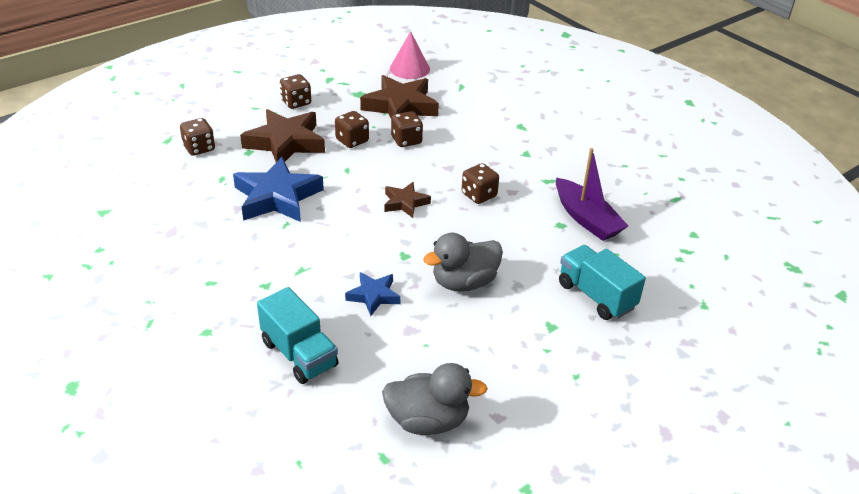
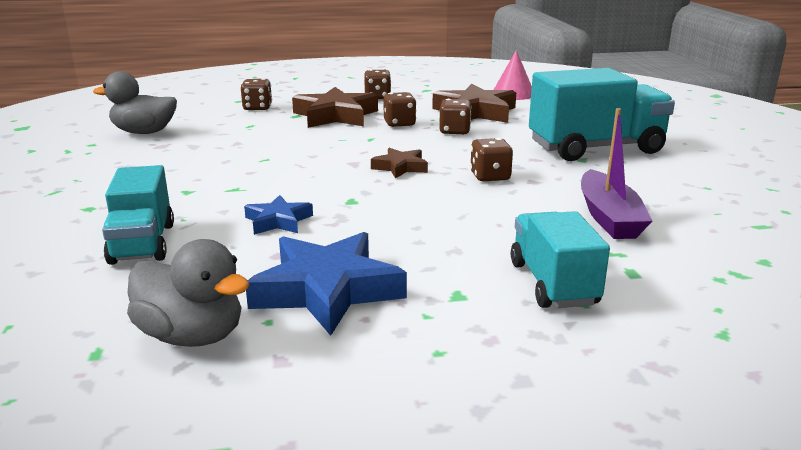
camera: 30 degrees right, 15 degrees down
(277, 197) = (281, 143): blue star -> blue star (327, 290)
(464, 282) = (391, 233): grey duck -> grey duck (144, 132)
(526, 136) = (595, 148): none -> turquoise truck

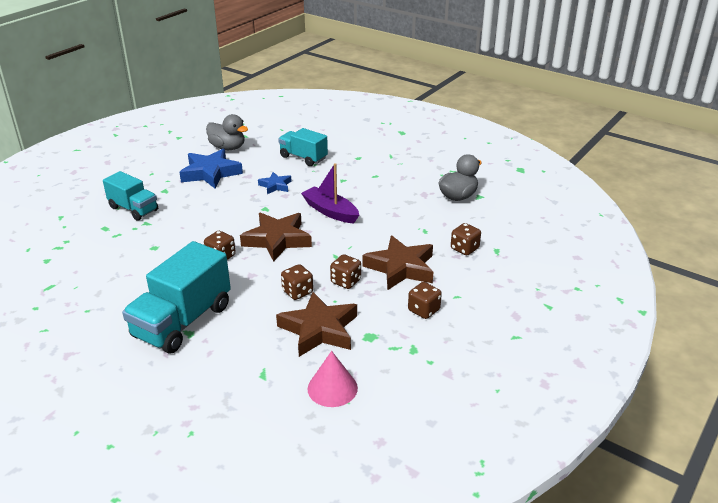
camera: 135 degrees right, 10 degrees up
(192, 336) = (228, 148): grey duck -> grey duck turned 135 degrees counterclockwise
(400, 167) = (277, 240): brown star -> brown star, size x1.86
(609, 217) = (132, 255): purple boat -> purple boat (330, 211)

